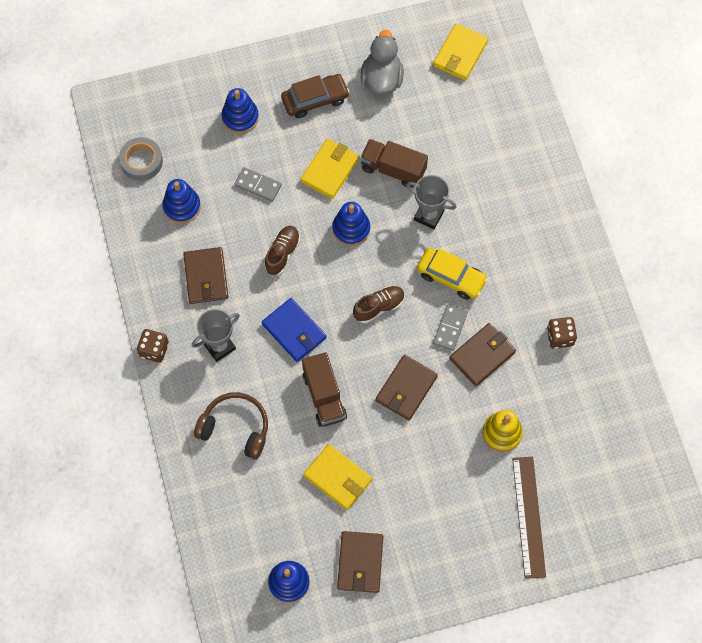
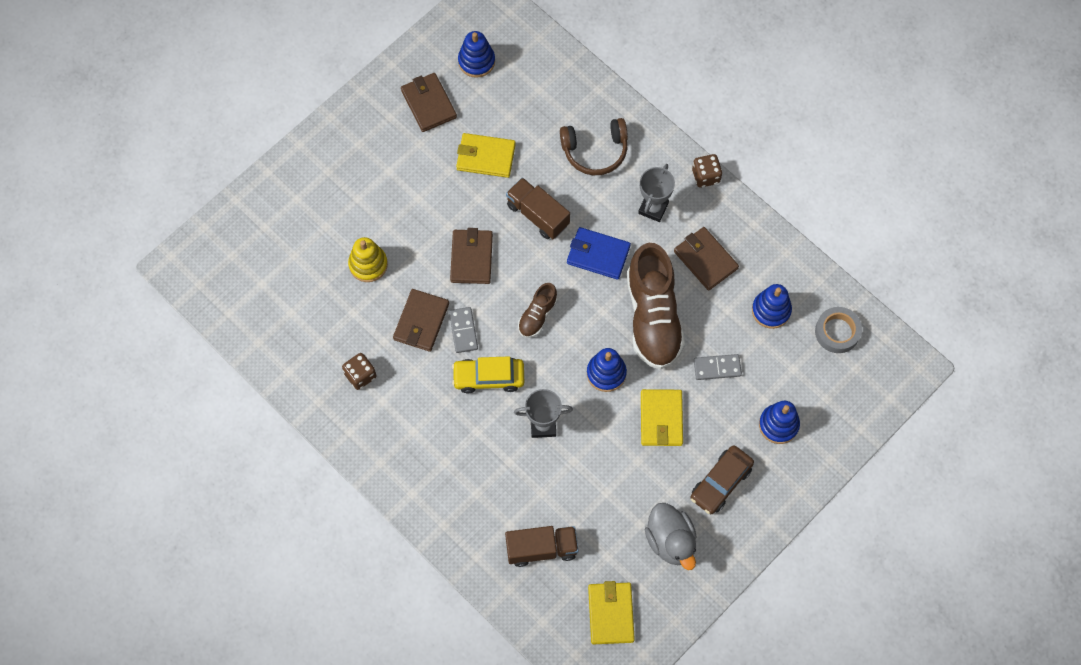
camera: 150 degrees right, 0 degrees up
(282, 253) = (653, 317): brown shoe -> brown shoe, size x2.07
(393, 169) = (603, 453): brown truck -> brown truck (541, 549)
(529, 516) = (309, 209): brown ruler -> none

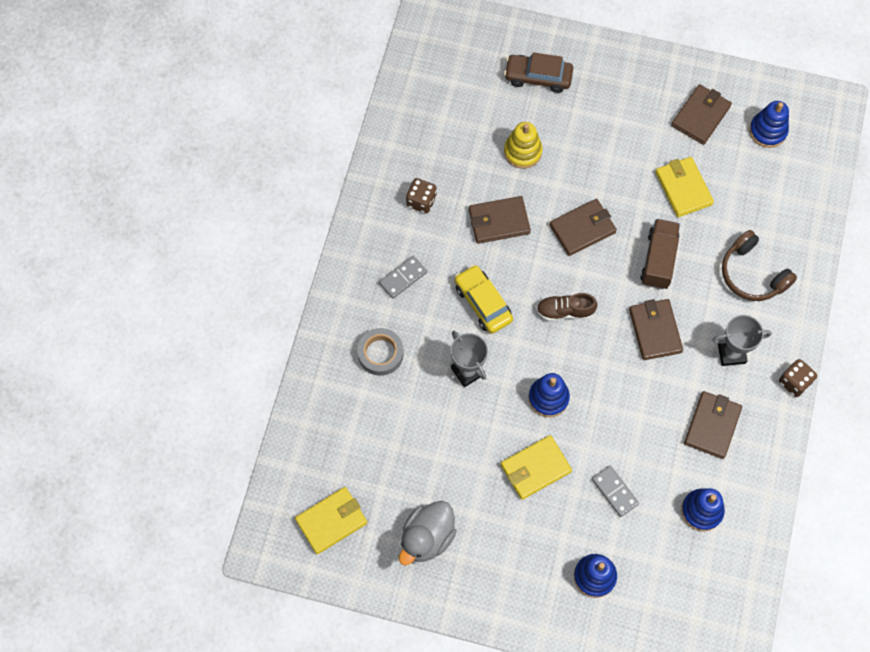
camera: 60 degrees right, 0 degrees up
(463, 331) = (512, 259): grey domino -> grey domino (403, 278)
(541, 549) = (356, 431): brown truck -> none
(598, 255) = (655, 330): blue wallet -> brown wallet
(653, 317) = (627, 409): brown shoe -> none
(721, 483) = (507, 553): brown car -> brown car (538, 77)
(837, 332) = (720, 583): grey tape -> grey tape (380, 353)

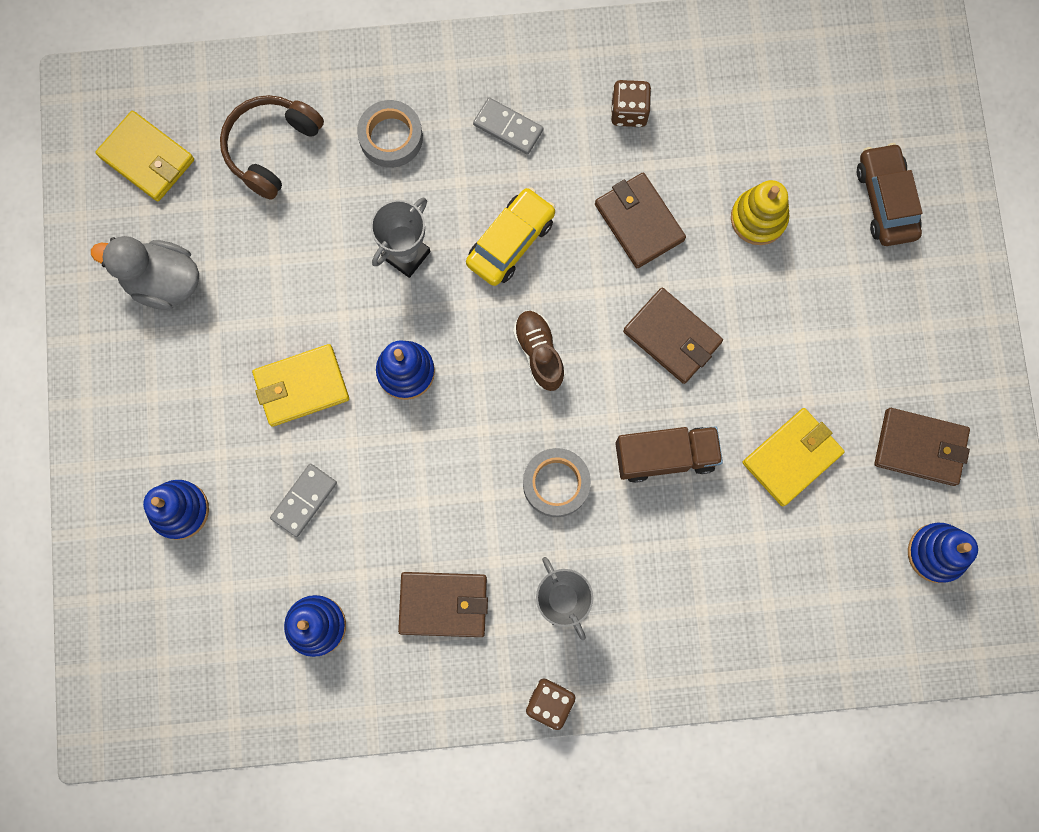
camera: 70 degrees right, 10 degrees up
(535, 468) = (301, 386): yellow wallet -> yellow wallet turned 60 degrees counterclockwise
(655, 330) = (556, 484): brown wallet -> grey tape
(752, 274) = (694, 595): brown headphones -> brown headphones (271, 148)

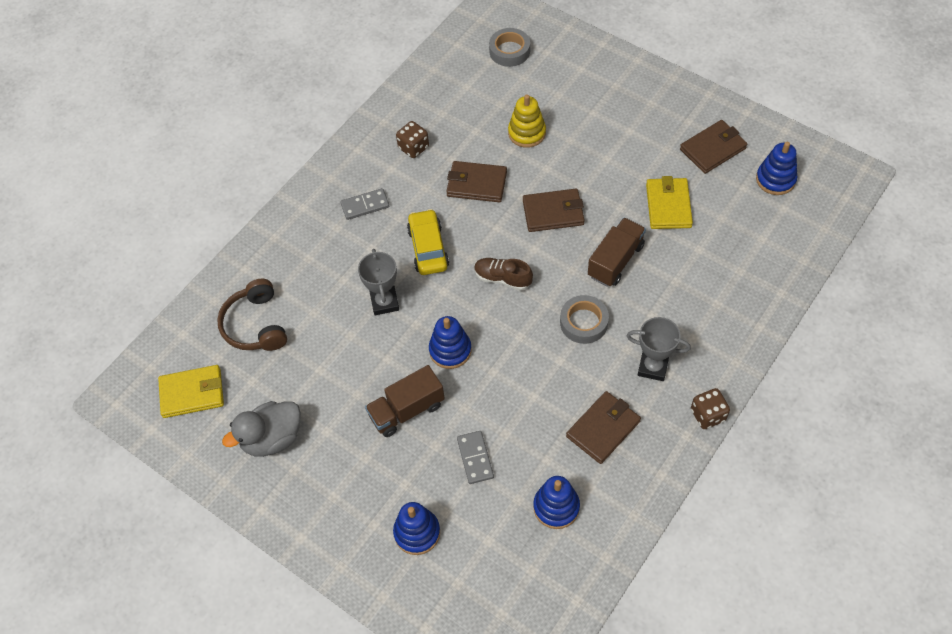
camera: 45 degrees left, 20 degrees down
(301, 386) = (407, 410): yellow wallet -> brown truck
(391, 137) = (312, 263): grey tape -> grey tape (509, 51)
(885, 200) = (570, 77): brown car -> none

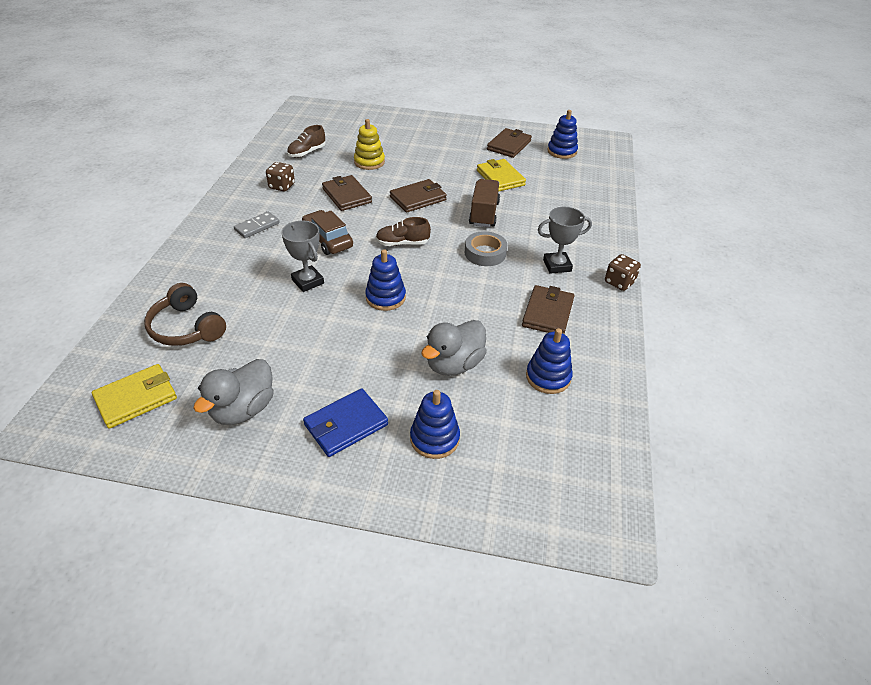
camera: 30 degrees left, 15 degrees down
(349, 488) = (346, 425): none -> blue wallet
(407, 410) = (370, 348): brown truck -> none
(428, 248) = (328, 240): yellow car -> brown car
(463, 96) = (307, 152): none -> brown shoe
(475, 458) = (454, 364): grey domino -> grey duck
(476, 184) = (346, 195): brown wallet -> brown wallet turned 75 degrees clockwise
(509, 51) = (329, 125): grey tape -> none

